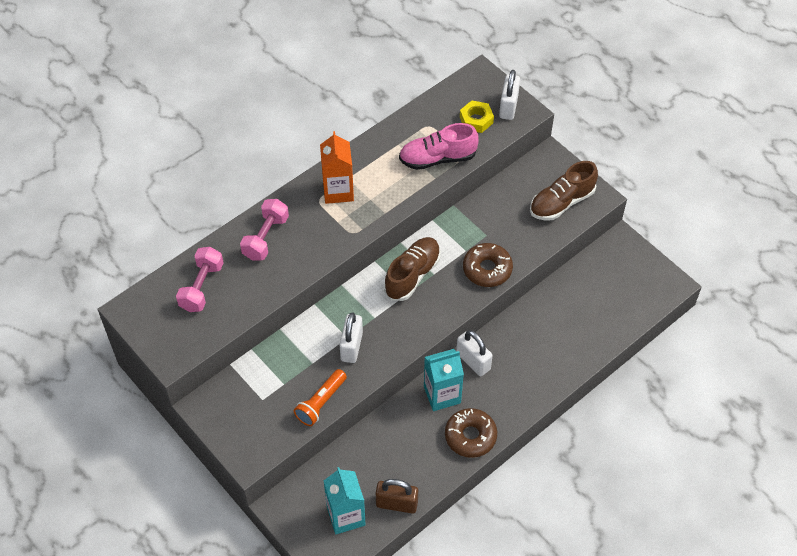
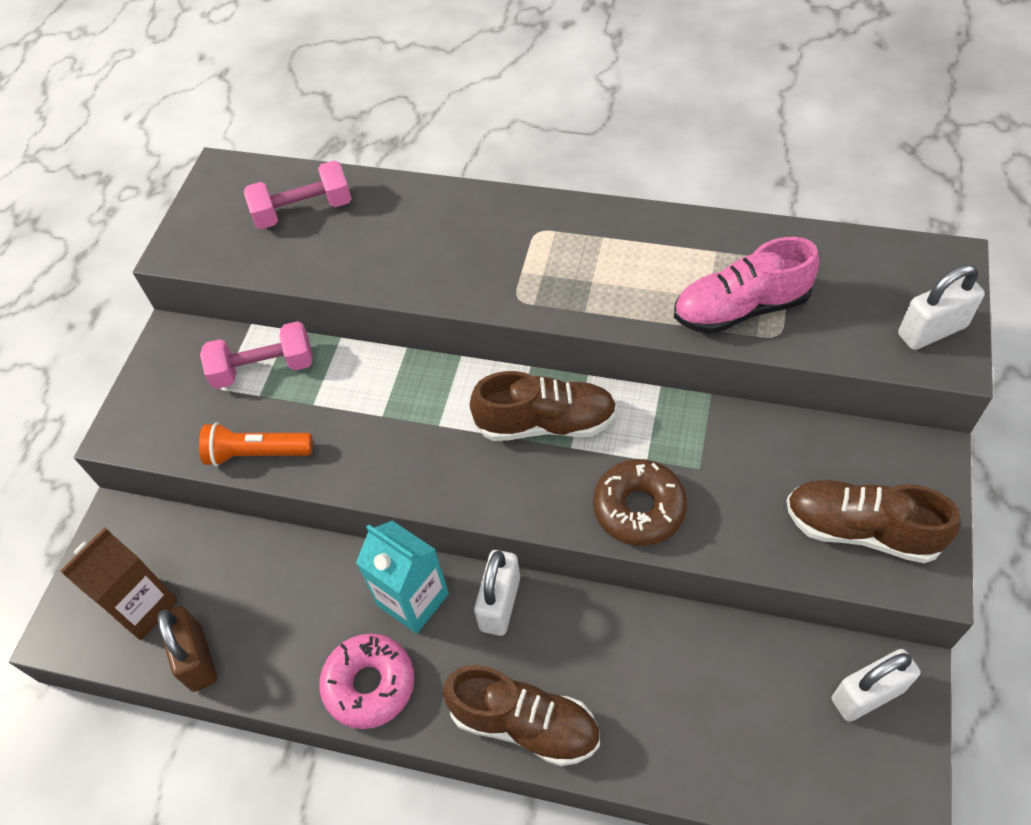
camera: 60 degrees right, 0 degrees up
(265, 237) = (430, 220): pink dumbbell -> pink dumbbell (264, 368)
(338, 191) = (572, 241): orange carton -> none
(346, 516) = (143, 606): turquoise carton -> brown carton
(351, 346) = (371, 430): white padlock -> white padlock (867, 695)
(437, 158) = (740, 309): pink shoe -> pink shoe turned 60 degrees counterclockwise
(470, 436) = (369, 684): brown donut -> pink donut
(476, 120) = (860, 308): yellow nut -> none
(536, 386) = (524, 724): none -> brown shoe

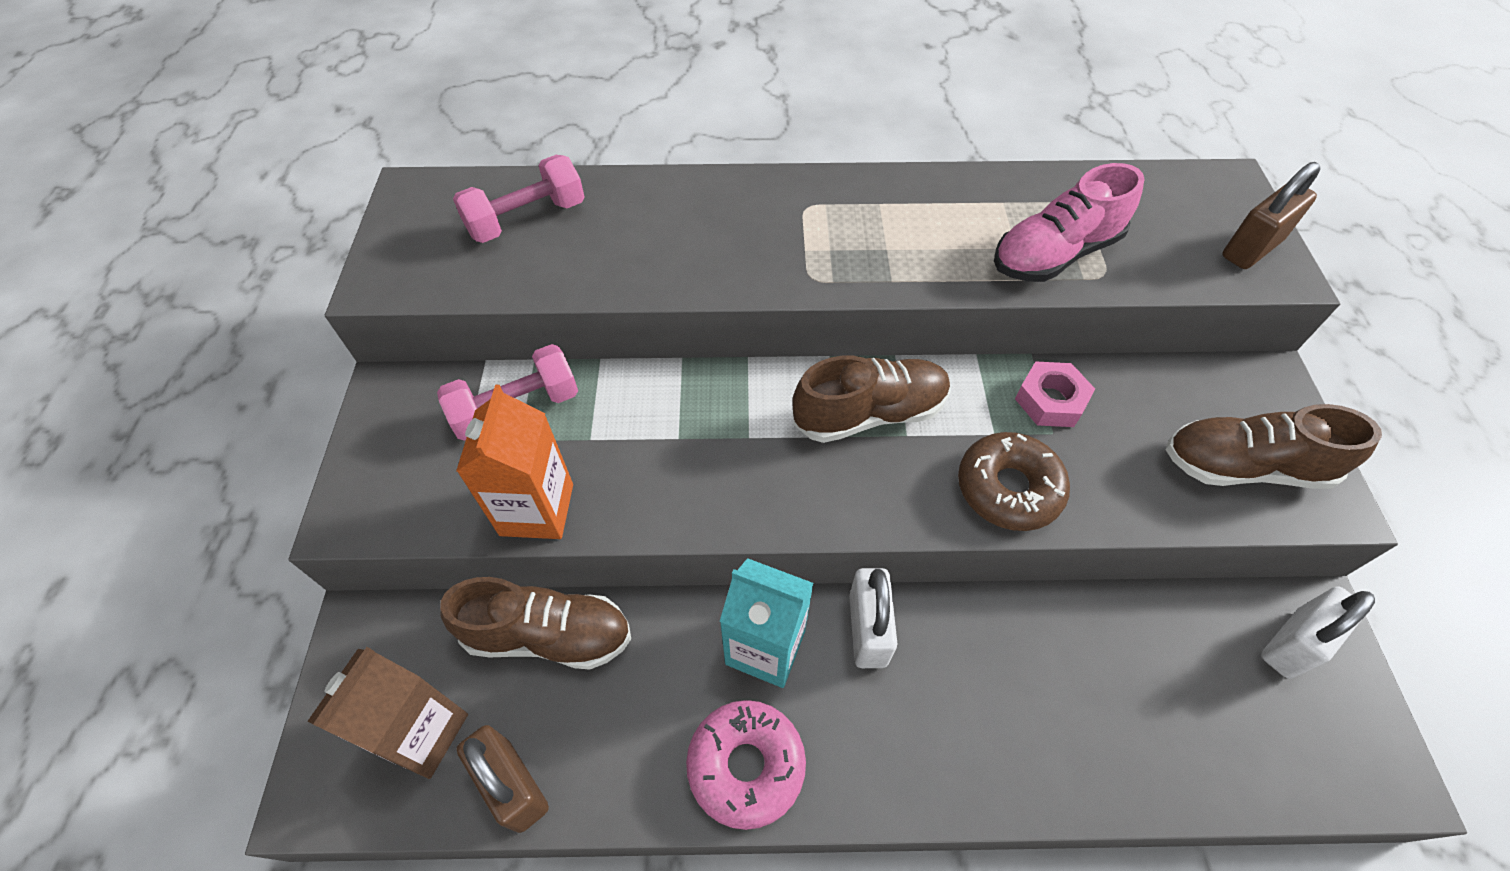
camera: 20 degrees left, 0 degrees up
(257, 453) = (537, 509): orange flashlight -> orange carton
(524, 724) = (947, 769): brown shoe -> brown shoe (548, 635)
(709, 439) = (1050, 400): none -> pink nut
(932, 331) = (1251, 249): white padlock -> brown padlock

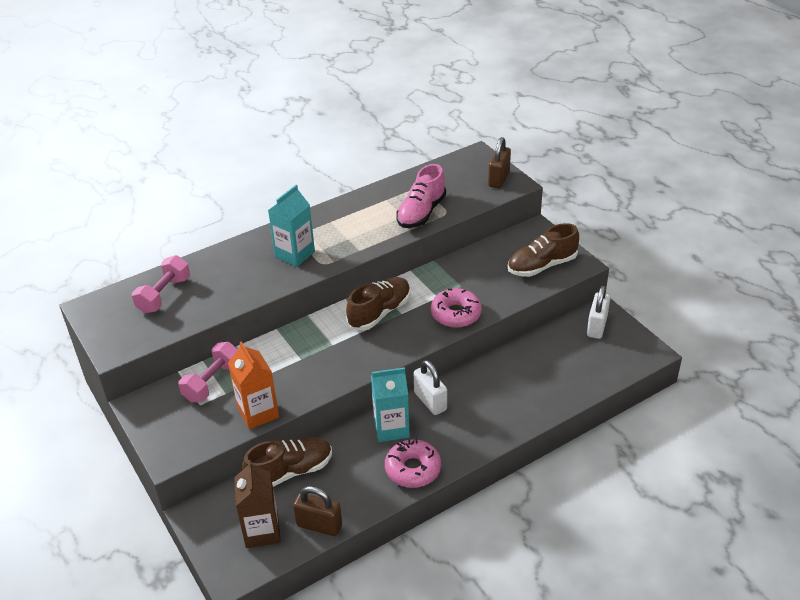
camera: 30 degrees left, 15 degrees down
(777, 239) = (295, 254): none -> turquoise carton
(1008, 488) = (456, 314): brown donut -> pink donut
(1050, 400) = (453, 274): pink nut -> none

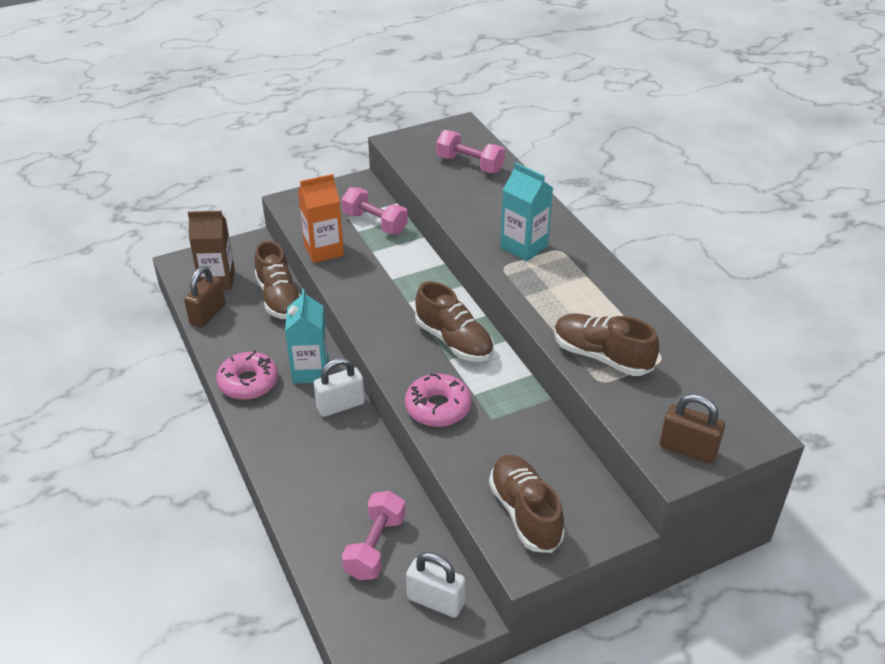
camera: 95 degrees right, 0 degrees up
(421, 212) = (601, 356): pink shoe -> brown shoe
(564, 360) = (375, 547): none -> pink dumbbell

